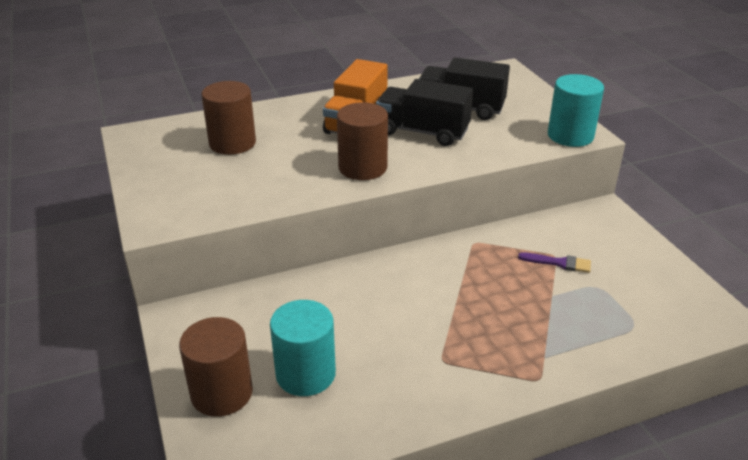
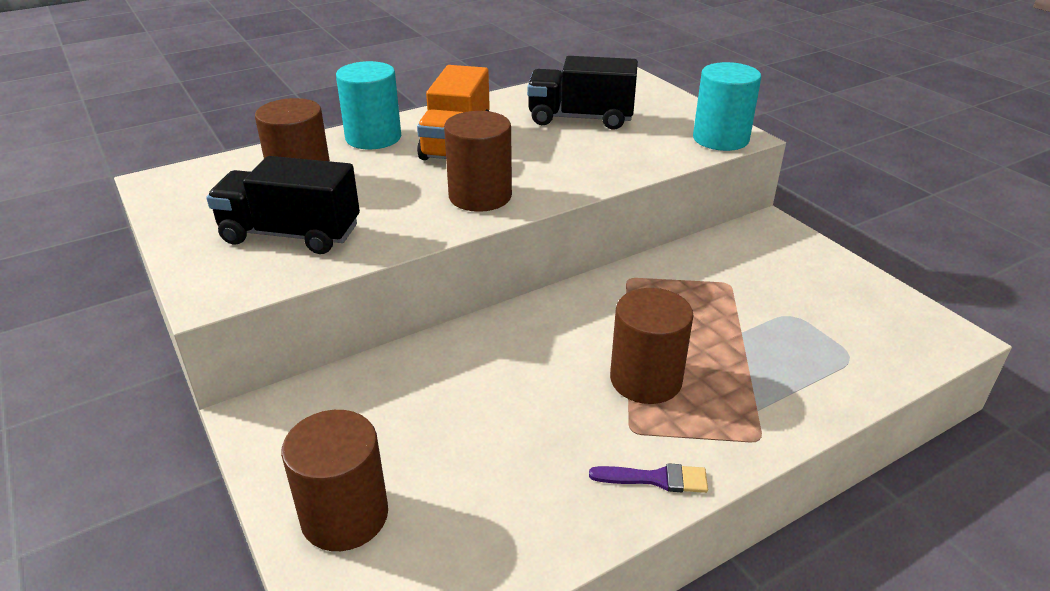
camera: 10 degrees left, 0 degrees up
(305, 374) = (456, 473): turquoise cylinder -> turquoise cylinder (373, 138)
(422, 132) = (543, 149): black truck -> black truck (291, 234)
(464, 323) = (645, 379): none -> brown cylinder
(559, 263) = (737, 292): purple brush -> purple brush (655, 479)

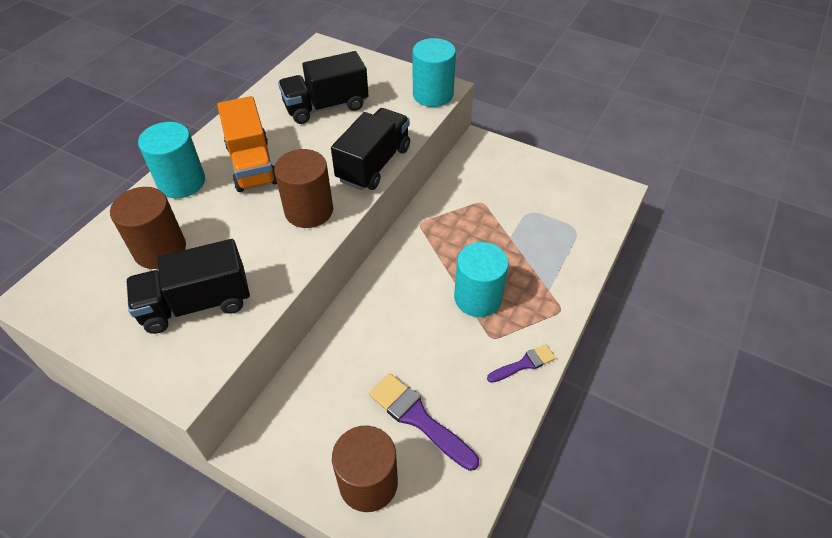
camera: 30 degrees left, 15 degrees up
(463, 476) = (419, 419): none -> purple brush
(592, 179) = (374, 164): none -> black truck
(645, 379) = (477, 298): brown cylinder -> turquoise cylinder

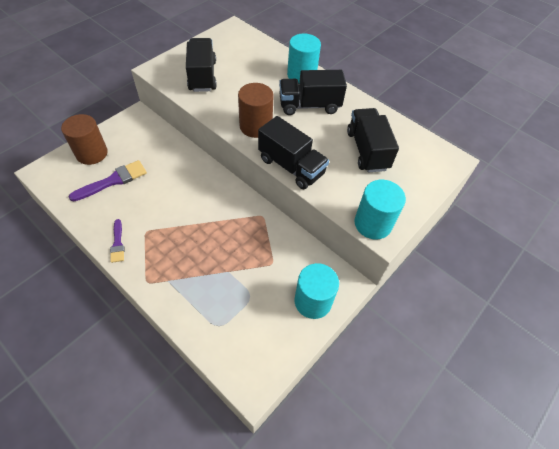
camera: 100 degrees right, 5 degrees up
(160, 249) = (248, 65): brown cylinder -> none
(252, 164) = (309, 105): orange truck -> black truck
(477, 298) = (181, 233): turquoise cylinder -> turquoise cylinder (313, 301)

